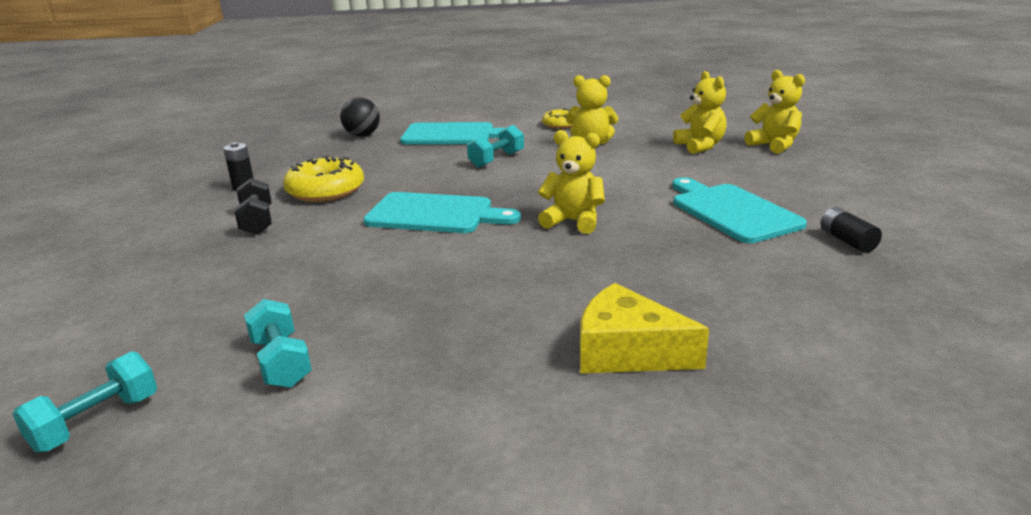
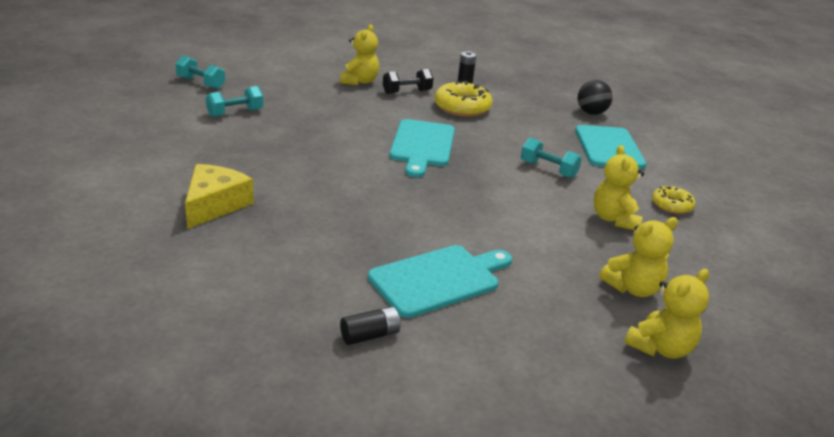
camera: 80 degrees right, 5 degrees up
(573, 221) = (411, 198): yellow teddy bear -> yellow teddy bear (359, 81)

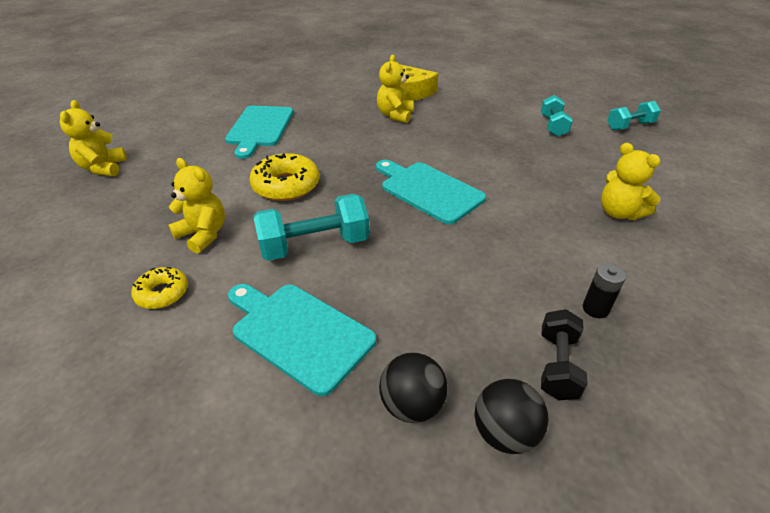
camera: 130 degrees right, 10 degrees up
(370, 335) = (252, 98): black battery -> none
(407, 92) = (573, 236): black dumbbell -> black dumbbell (557, 365)
(462, 107) = (505, 260): yellow donut -> yellow donut (286, 186)
(548, 169) = (314, 246): turquoise dumbbell -> turquoise dumbbell, size x1.57
(568, 94) = (504, 433): none -> black ball
(633, 288) = (144, 189): yellow teddy bear -> yellow teddy bear (395, 115)

